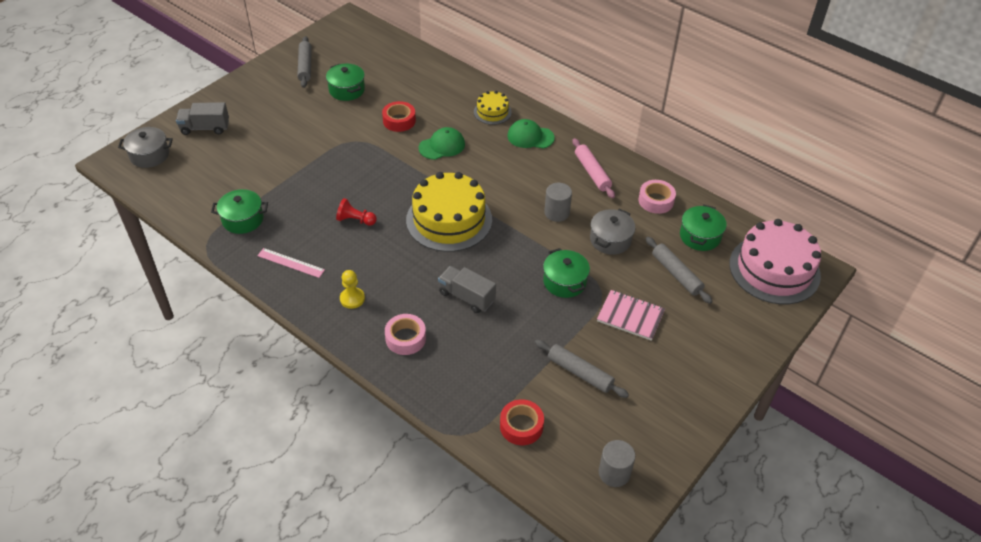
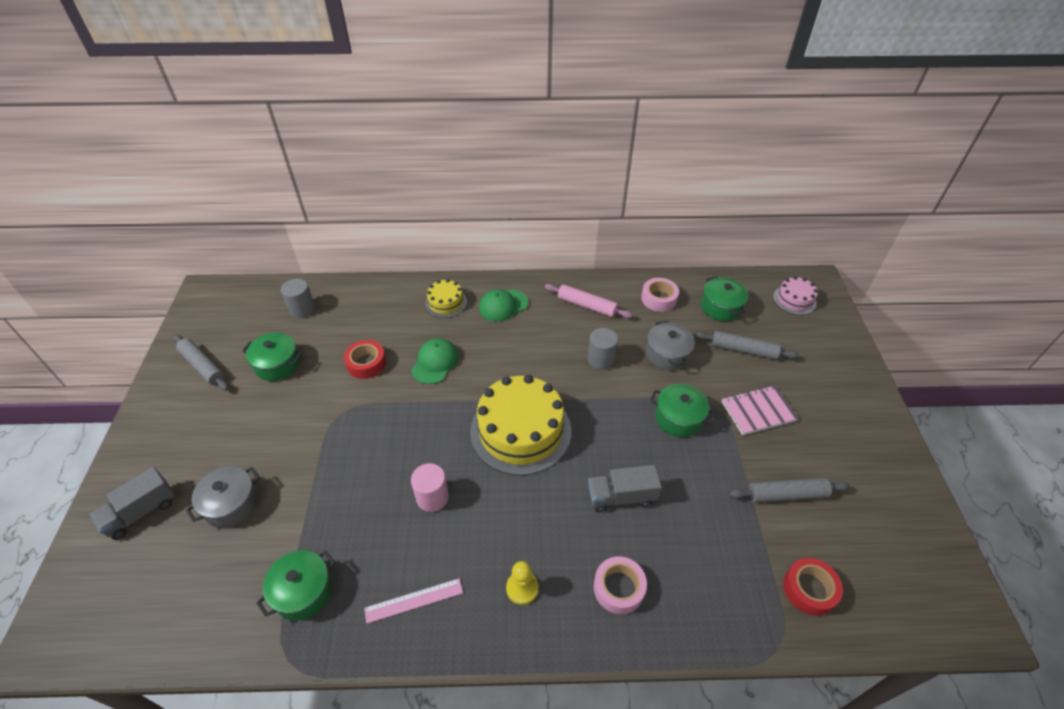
camera: 40 degrees left, 0 degrees up
(149, 155) = (92, 599): grey pot -> grey pot (231, 504)
(355, 220) = (432, 497): red pawn -> pink cylinder
(614, 473) = (917, 567): grey cylinder -> grey cylinder (302, 309)
(774, 269) = (794, 300): pink cake -> pink cake, size x0.49

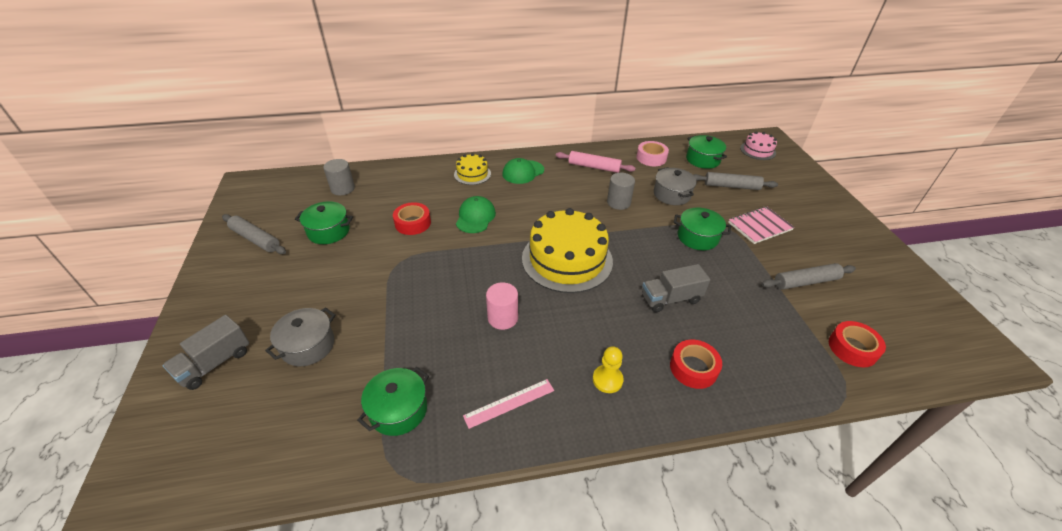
camera: 10 degrees left, 5 degrees down
(618, 588) = (693, 368): pink tape -> red tape

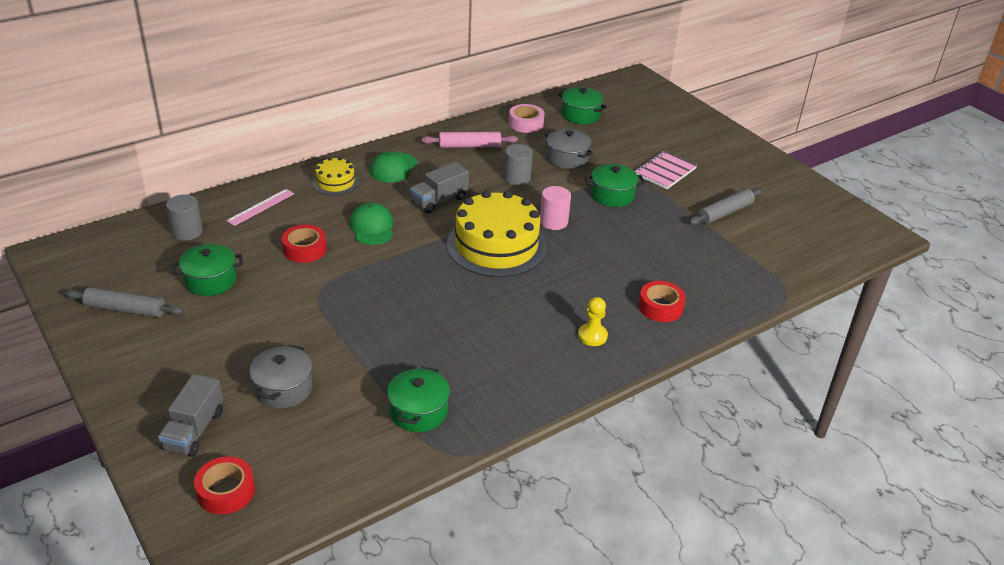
camera: 25 degrees left, 5 degrees down
(502, 318) = (466, 313): pink cylinder -> pink cylinder (553, 222)
(509, 403) = (517, 377): pink ruler -> pink ruler (260, 207)
(670, 299) = (614, 256): grey truck -> grey truck (439, 200)
(731, 186) = (622, 137): grey rolling pin -> none
(757, 150) = (631, 94): pink cake -> none
(852, 348) = (781, 257): red tape -> red tape (226, 491)

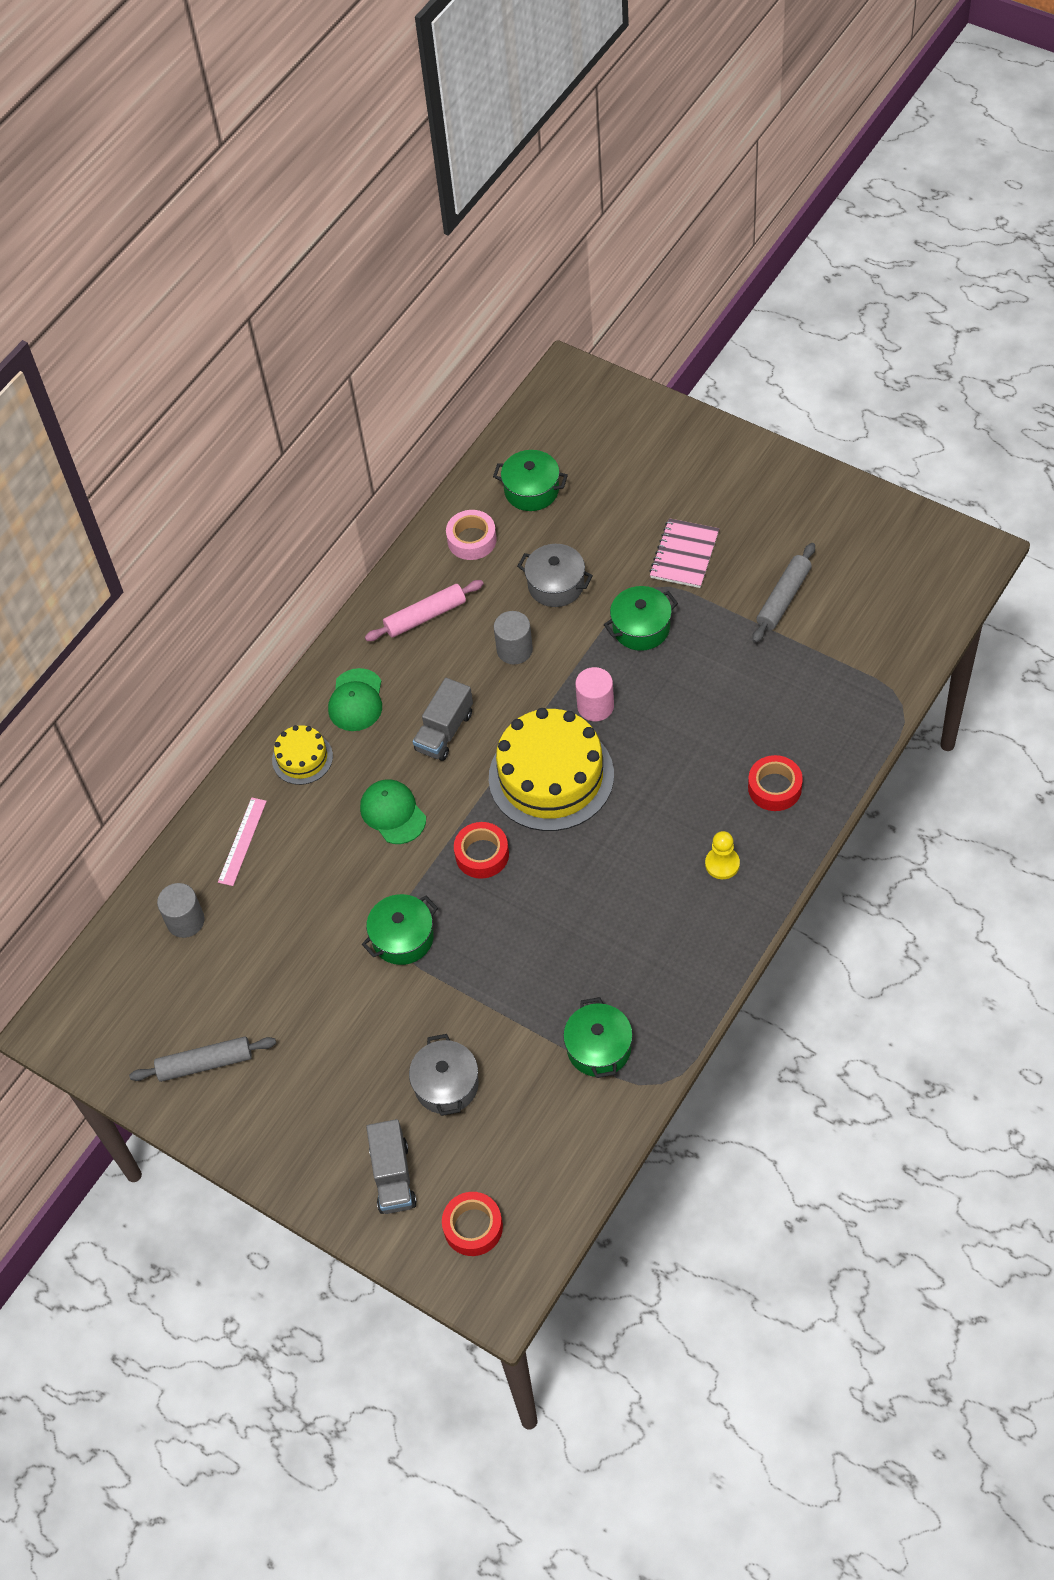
camera: 15 degrees left, 20 degrees up
(210, 280) = (267, 980): green pot -> green pot (403, 938)
(304, 249) = (339, 884): red tape -> red tape (482, 854)

